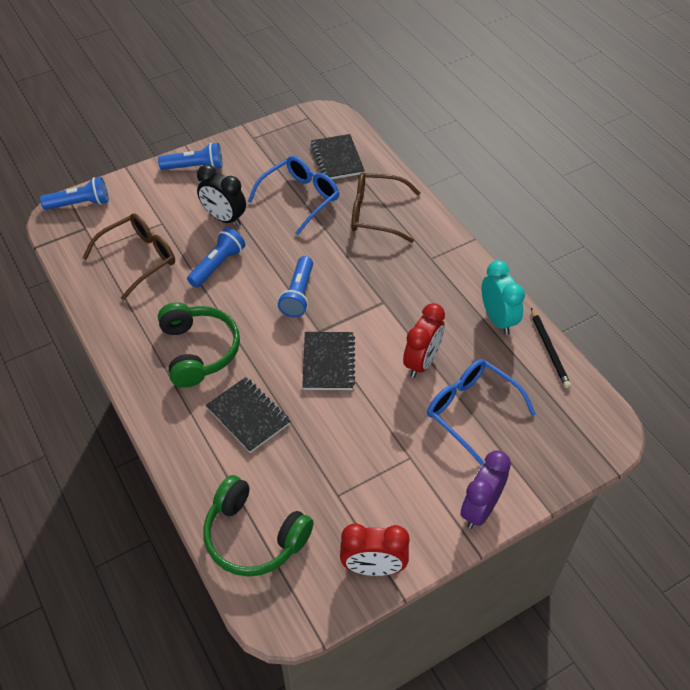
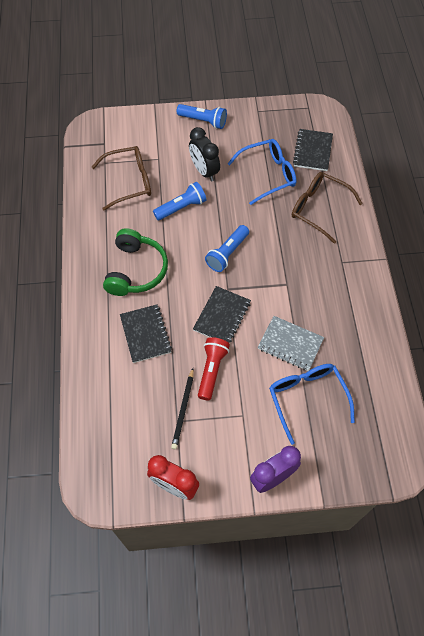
camera: 25 degrees right, 10 degrees up
(80, 204) = (109, 123): blue flashlight -> none
(254, 536) = (106, 425): green headphones -> none
(348, 424) = (212, 370): none -> red flashlight
(421, 362) = (290, 344): red clock -> grey notebook
(497, 319) = (367, 333): turquoise clock -> none
(549, 349) = (394, 375): black pencil -> black pencil (183, 410)

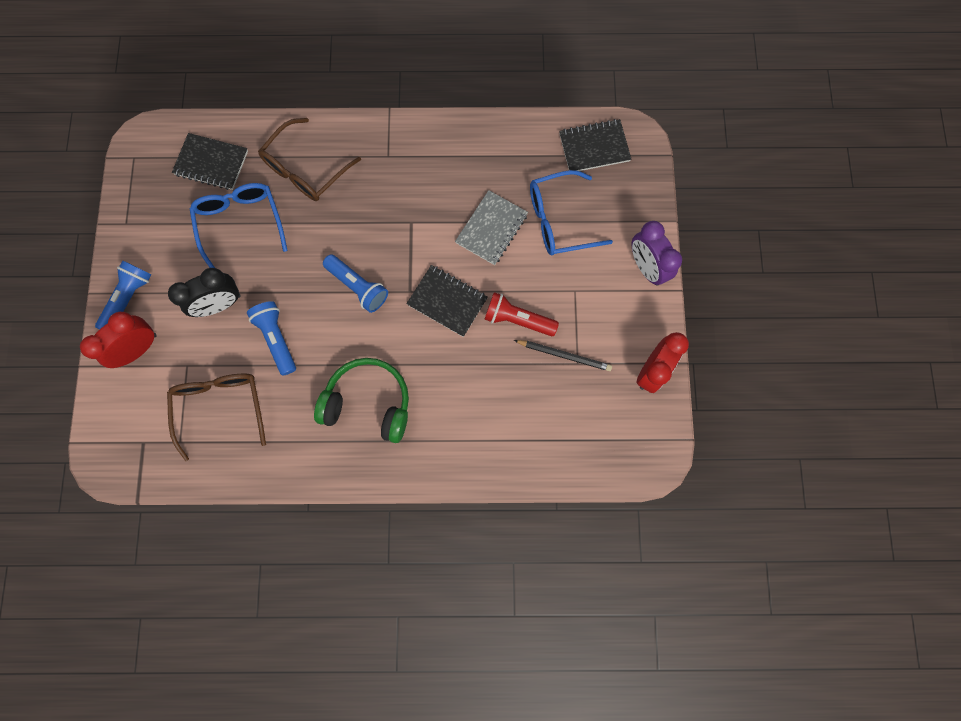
camera: 85 degrees left, 15 degrees up
(145, 334) = (463, 394): black notebook -> black notebook (594, 147)
(168, 132) = (139, 349): none -> red clock

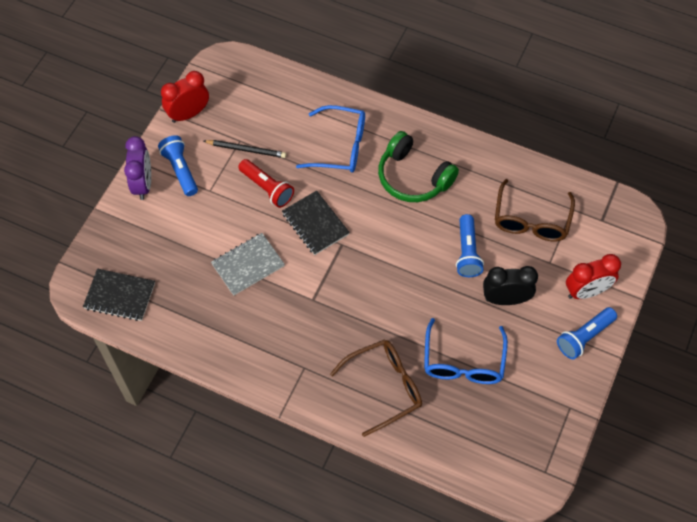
camera: 155 degrees left, 15 degrees down
(211, 163) = (471, 432): black notebook -> none
(358, 287) = (383, 265): blue flashlight -> blue flashlight (180, 170)
(559, 220) = (188, 248): blue glasses -> blue glasses (340, 147)
(564, 355) = (246, 149): black pencil -> black pencil turned 150 degrees clockwise

